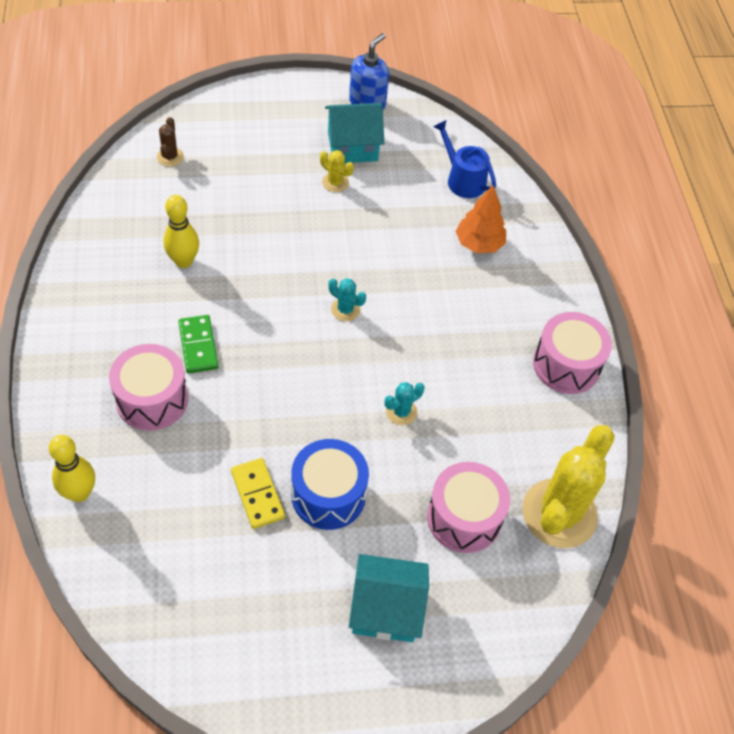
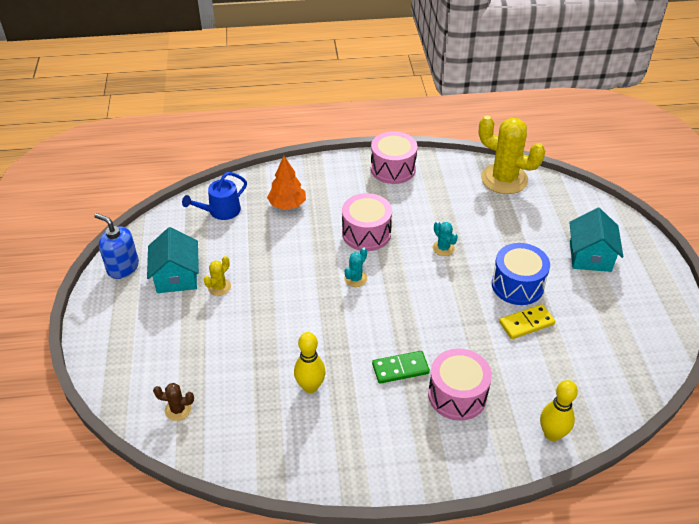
camera: 85 degrees left, 10 degrees down
(464, 518) = (517, 220): pink drum -> pink drum (366, 233)

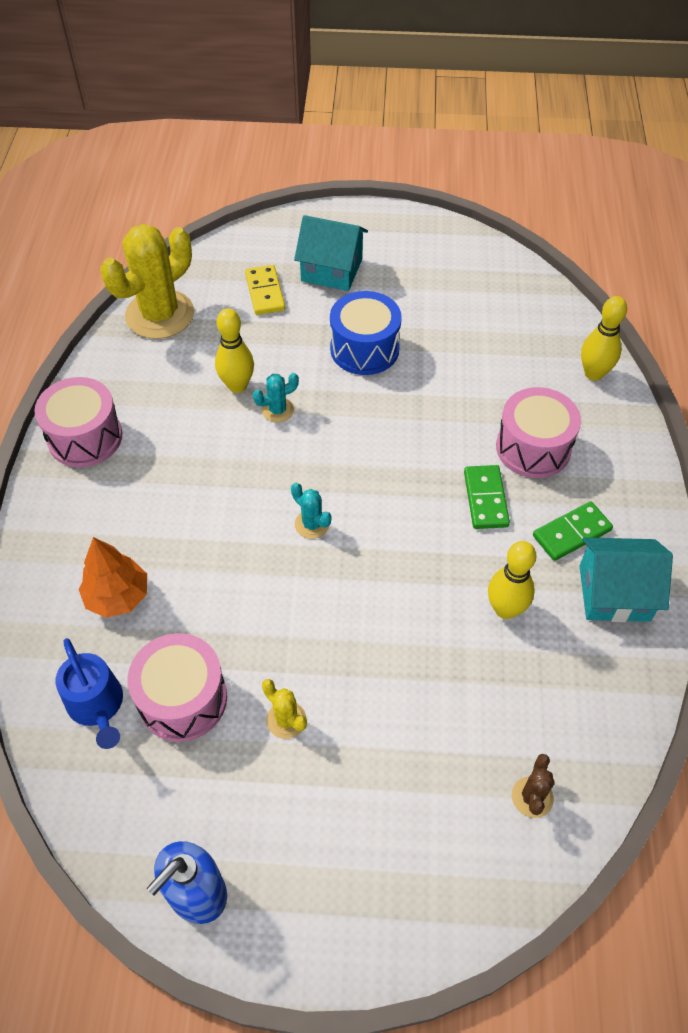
camera: 80 degrees left, 10 degrees up
(176, 276) = (245, 791): turquoise house -> turquoise house (614, 593)
(366, 233) = (221, 496): pink drum -> pink drum (183, 699)
(383, 424) = (571, 533): none -> green domino
(457, 225) = (237, 386): none -> yellow bowling pin
(526, 323) = (429, 356): yellow domino -> yellow domino (265, 292)

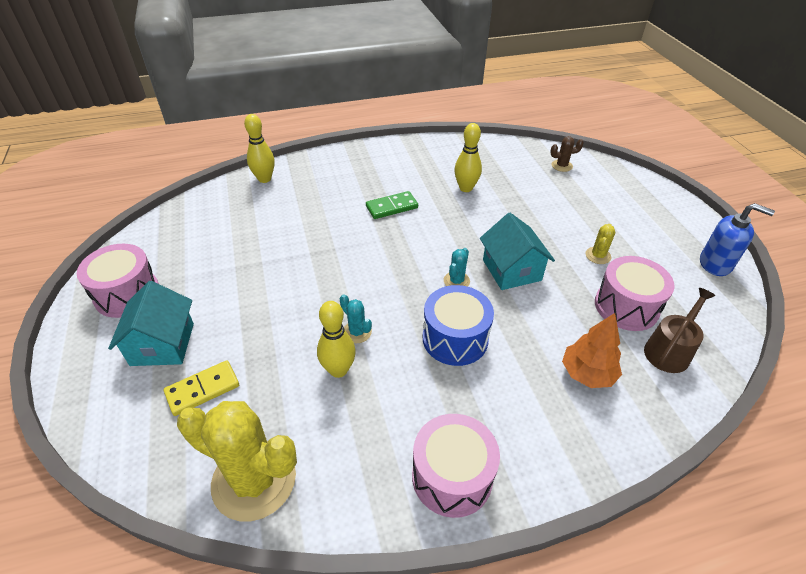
camera: 110 degrees left, 10 degrees down
(97, 706) = (669, 350): blue watering can -> brown watering can
(364, 349) = (268, 295): blue drum -> blue drum (455, 338)
(533, 448) = (340, 194): pink drum -> pink drum (127, 294)
(571, 533) = (399, 172): green domino -> none
(614, 593) = (431, 155): turquoise house -> turquoise house (511, 270)

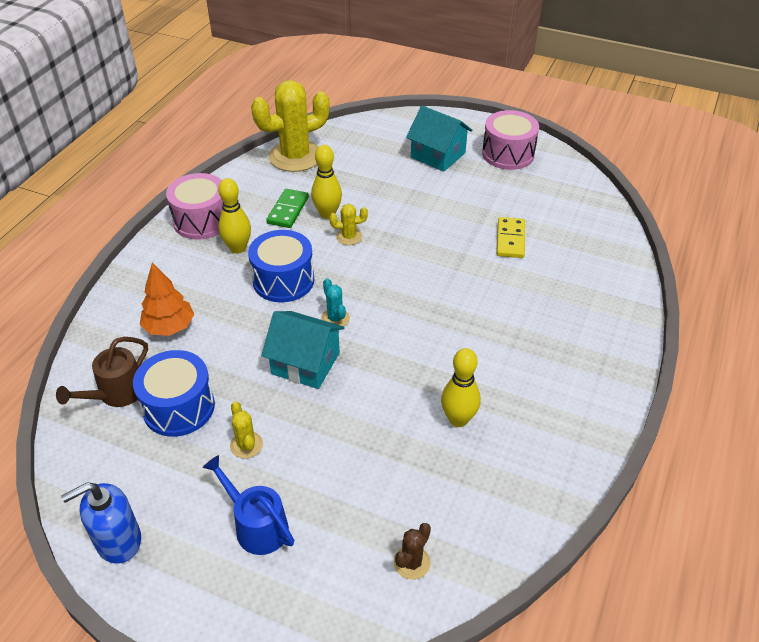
camera: 130 degrees right, 0 degrees up
(203, 389) = (379, 159): yellow domino -> yellow domino (510, 239)
(264, 179) = (617, 272): yellow bowling pin -> yellow bowling pin (238, 248)
(357, 332) = (349, 237): turquoise cactus -> yellow cactus
(392, 207) = (481, 337): green domino -> green domino (288, 210)
(625, 220) = (257, 526): none -> blue watering can
(626, 306) = (179, 407): pink drum -> blue drum
(669, 350) = (117, 393): brown watering can -> brown watering can turned 45 degrees clockwise

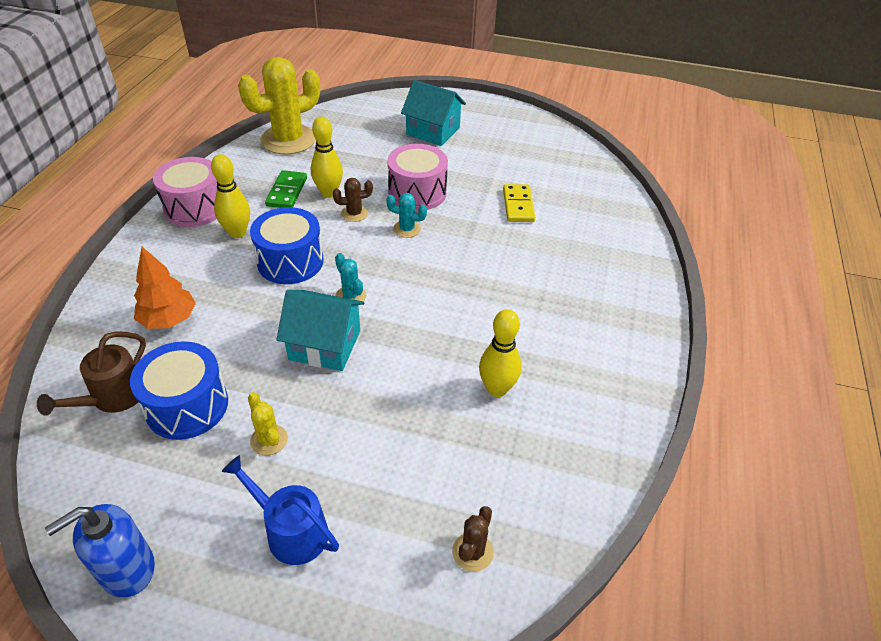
camera: 10 degrees left, 0 degrees up
(349, 237) = (354, 213): yellow cactus -> brown cactus
(397, 256) = (407, 229): none -> turquoise cactus
(508, 154) = (501, 126): pink drum -> pink drum (417, 193)

